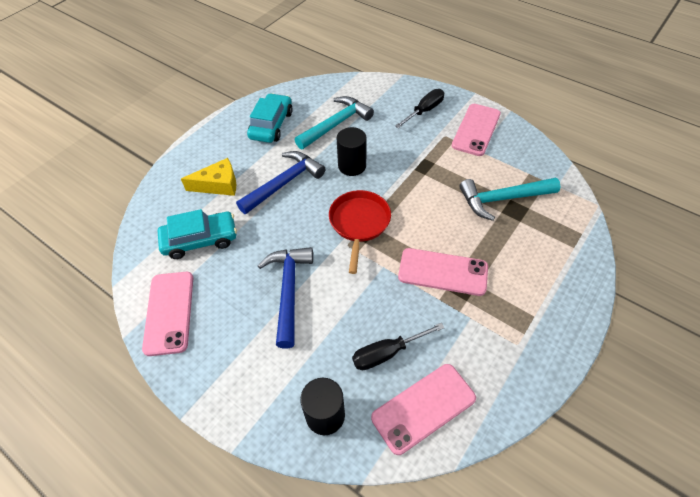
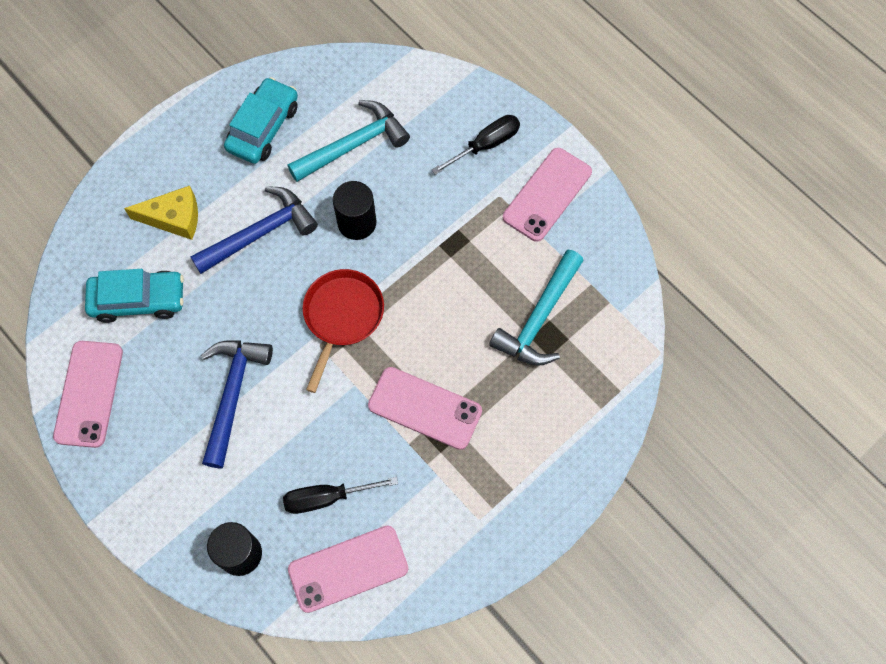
camera: 10 degrees right, 15 degrees up
(503, 199) = (539, 318): turquoise hammer -> turquoise hammer turned 60 degrees counterclockwise

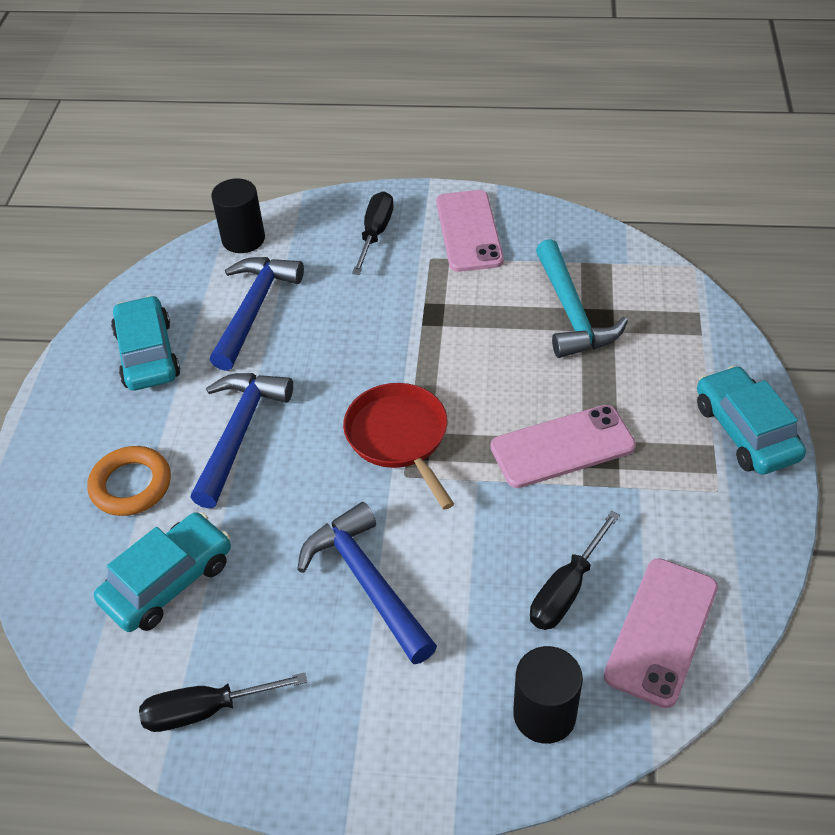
camera: 40 degrees left, 20 degrees down
(89, 394) = (204, 710): pink phone -> black screwdriver
(174, 218) = (131, 485): yellow cheese -> orange ring
(353, 145) = (254, 309): turquoise hammer -> blue hammer
(357, 222) = (326, 360): black cylinder -> black cylinder (243, 239)
(542, 498) = (745, 431): none -> turquoise car

